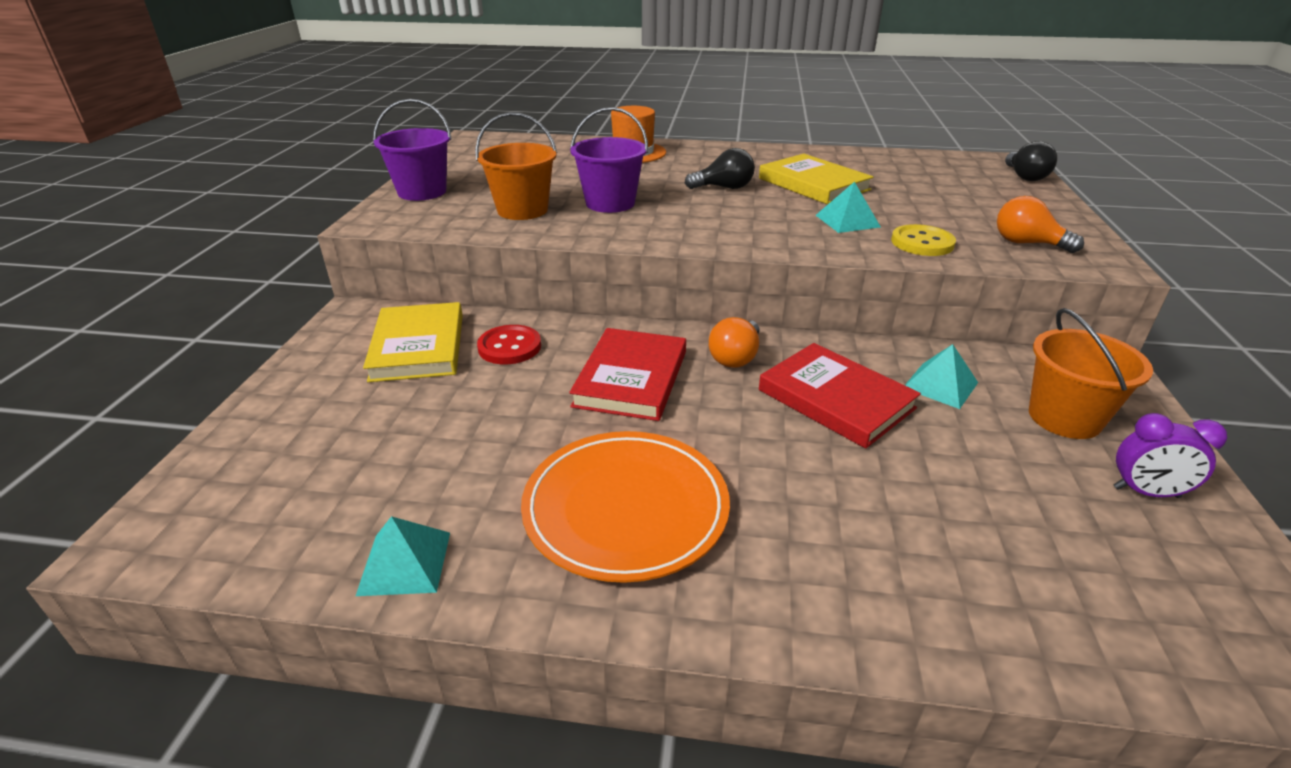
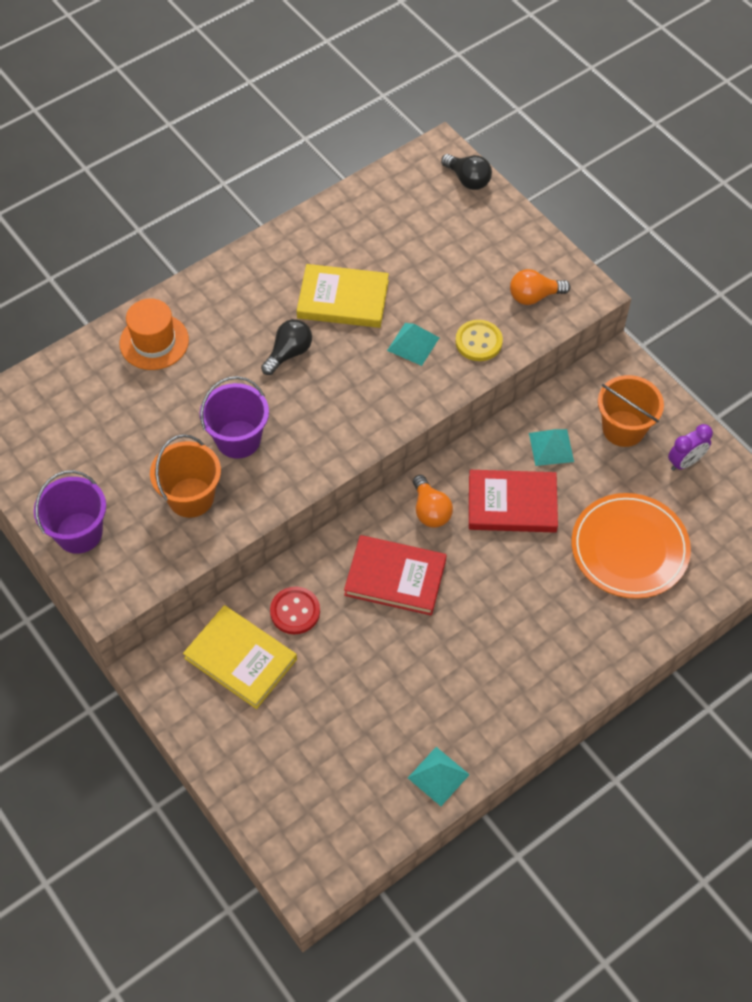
camera: 45 degrees left, 25 degrees up
(626, 508) = (492, 665): orange plate -> orange plate (629, 548)
(631, 378) = (395, 577): red book -> red book turned 45 degrees counterclockwise

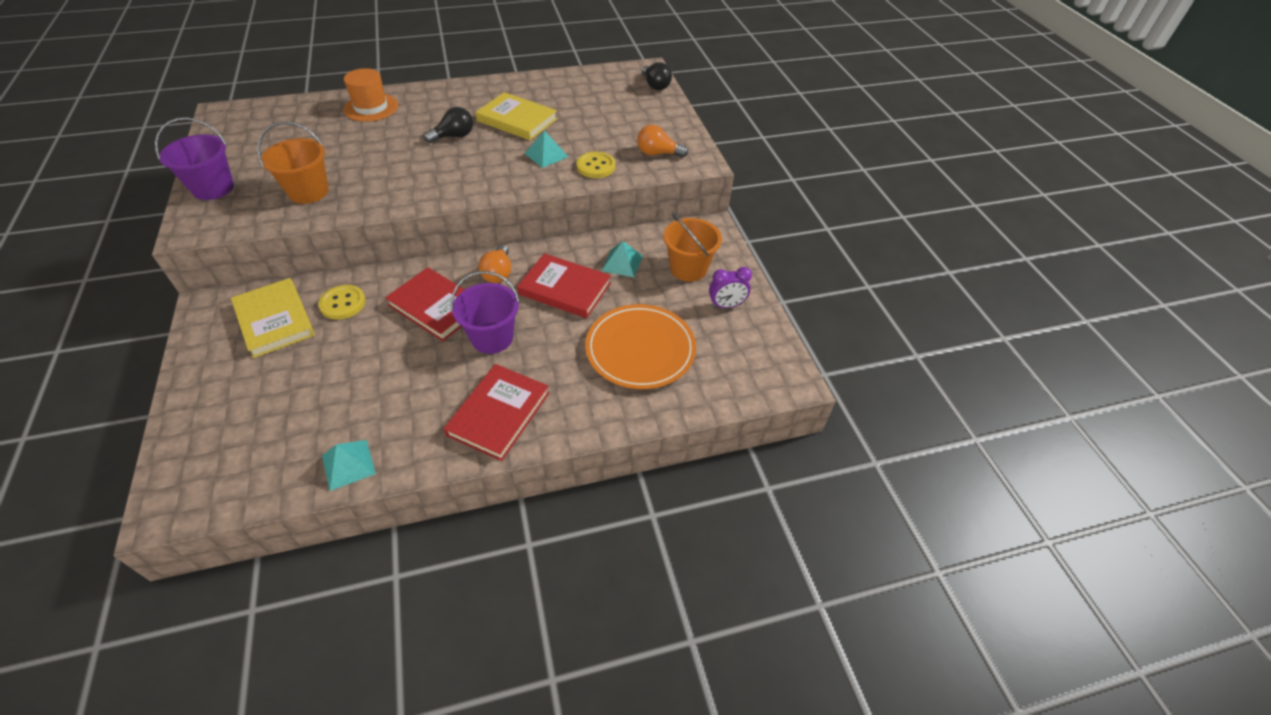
camera: 20 degrees right, 10 degrees down
(238, 439) = (374, 170): purple bucket -> purple bucket (492, 338)
(295, 611) = (343, 303): red button -> yellow button
(539, 671) = (499, 414): none -> red book

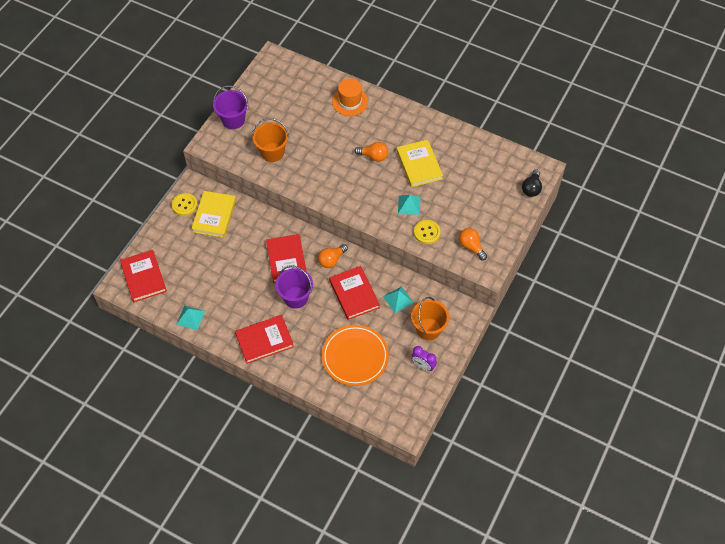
camera: 45 degrees right, 10 degrees up
(209, 465) = (143, 277): none -> red book
(343, 303) = (248, 226): yellow button -> yellow button (184, 205)
(454, 136) = (373, 156): black light bulb -> orange light bulb

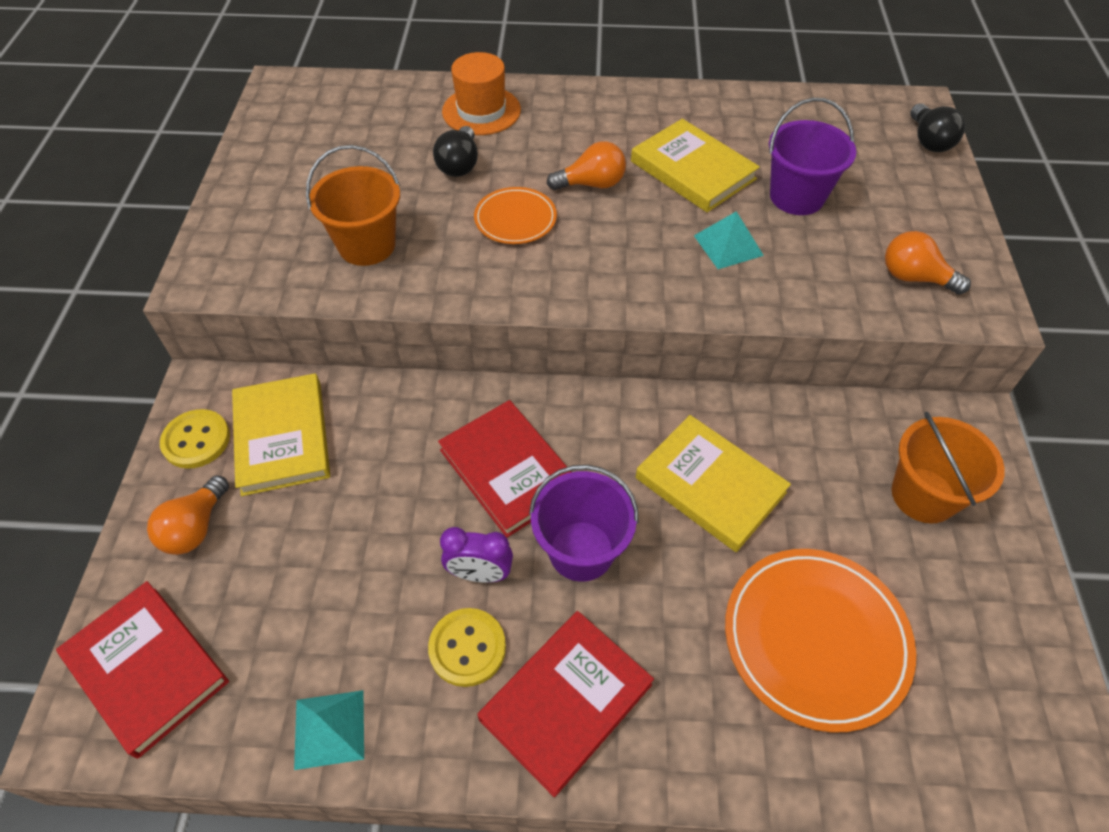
camera: 25 degrees left, 5 degrees down
(233, 120) = (243, 213): purple bucket -> purple bucket (796, 197)
(326, 127) = (459, 165): none -> black light bulb
(331, 260) = (611, 430): orange light bulb -> orange light bulb (195, 528)
(334, 161) = (515, 219): none -> orange plate
(354, 294) = (710, 485): red book -> yellow book
(398, 299) = (811, 457): turquoise pyramid -> none
(423, 365) = (980, 588): purple clock -> purple clock (480, 574)
(427, 232) = (805, 283): yellow button -> yellow button (467, 648)

